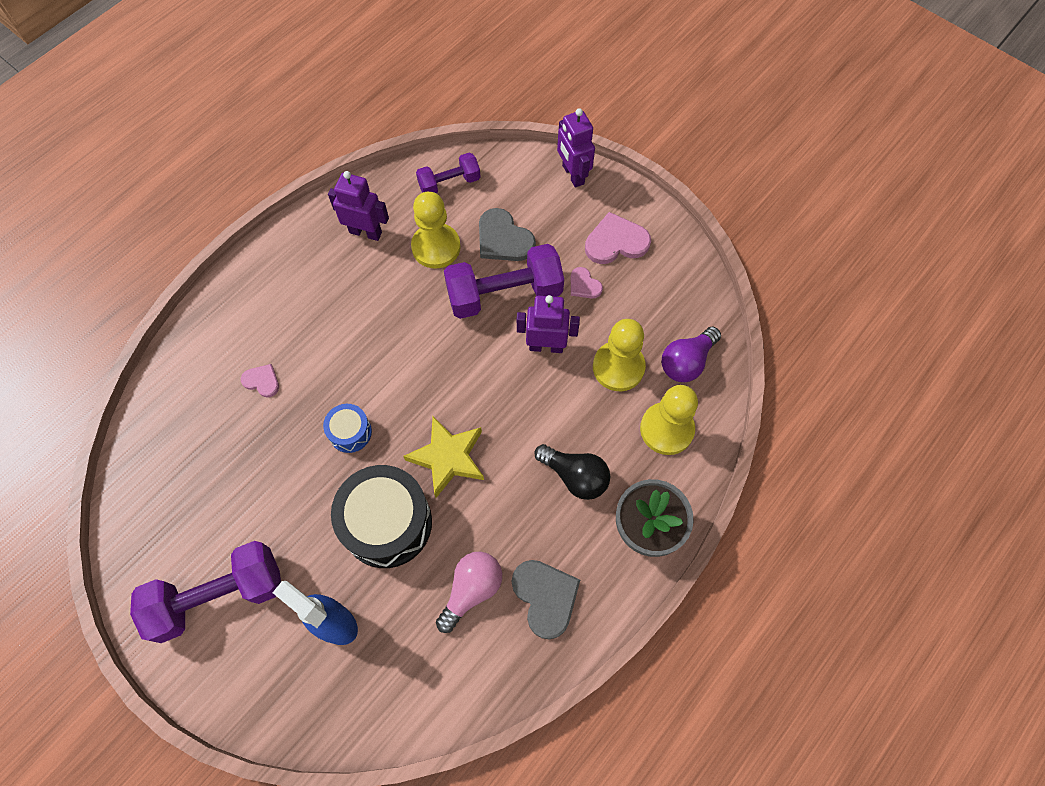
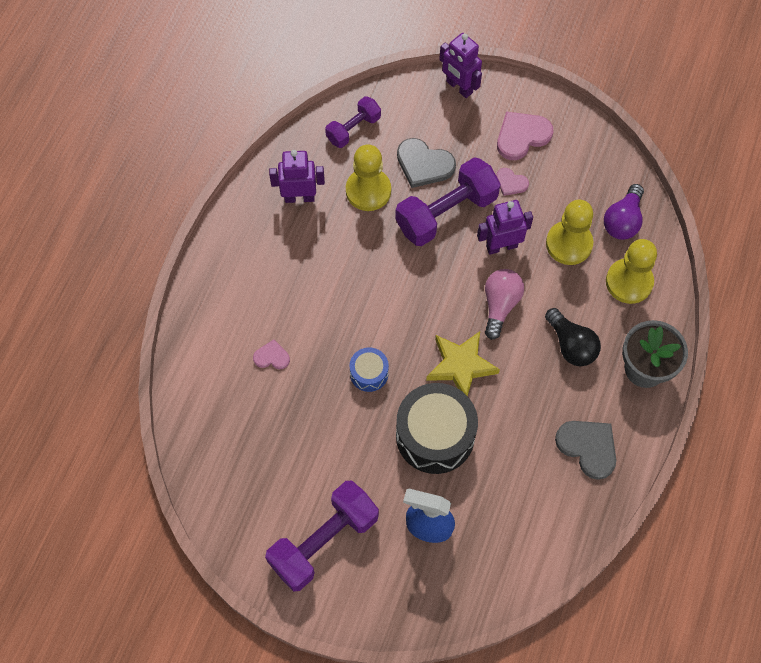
camera: 20 degrees left, 0 degrees up
(471, 590) = (527, 463): pink light bulb -> pink light bulb (500, 305)
(575, 476) = (571, 345): black light bulb -> black light bulb turned 45 degrees clockwise

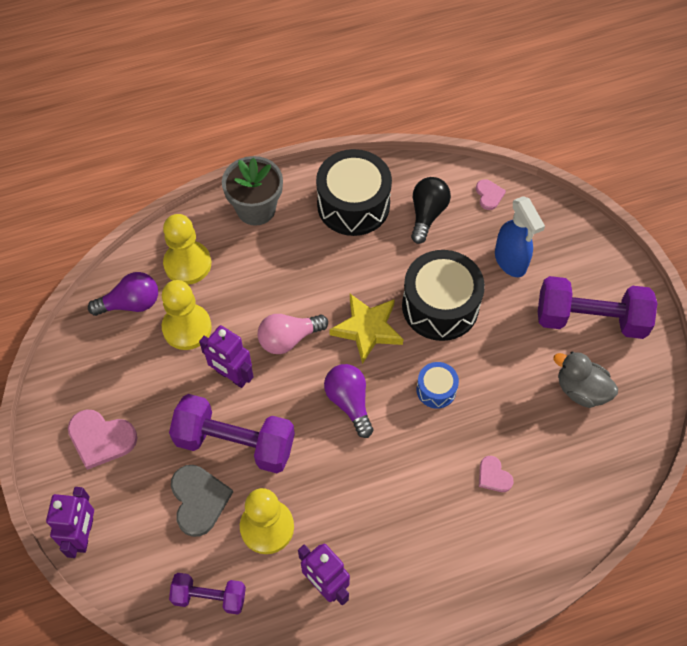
camera: 130 degrees left, 5 degrees down
(276, 477) = (581, 390): none -> grey duck
(412, 307) = (349, 402): none -> purple light bulb
(511, 183) = (160, 413): pink heart -> pink heart (489, 195)
(571, 345) = (280, 267): black light bulb -> black light bulb (427, 214)
(588, 447) = (353, 205): grey heart -> black drum

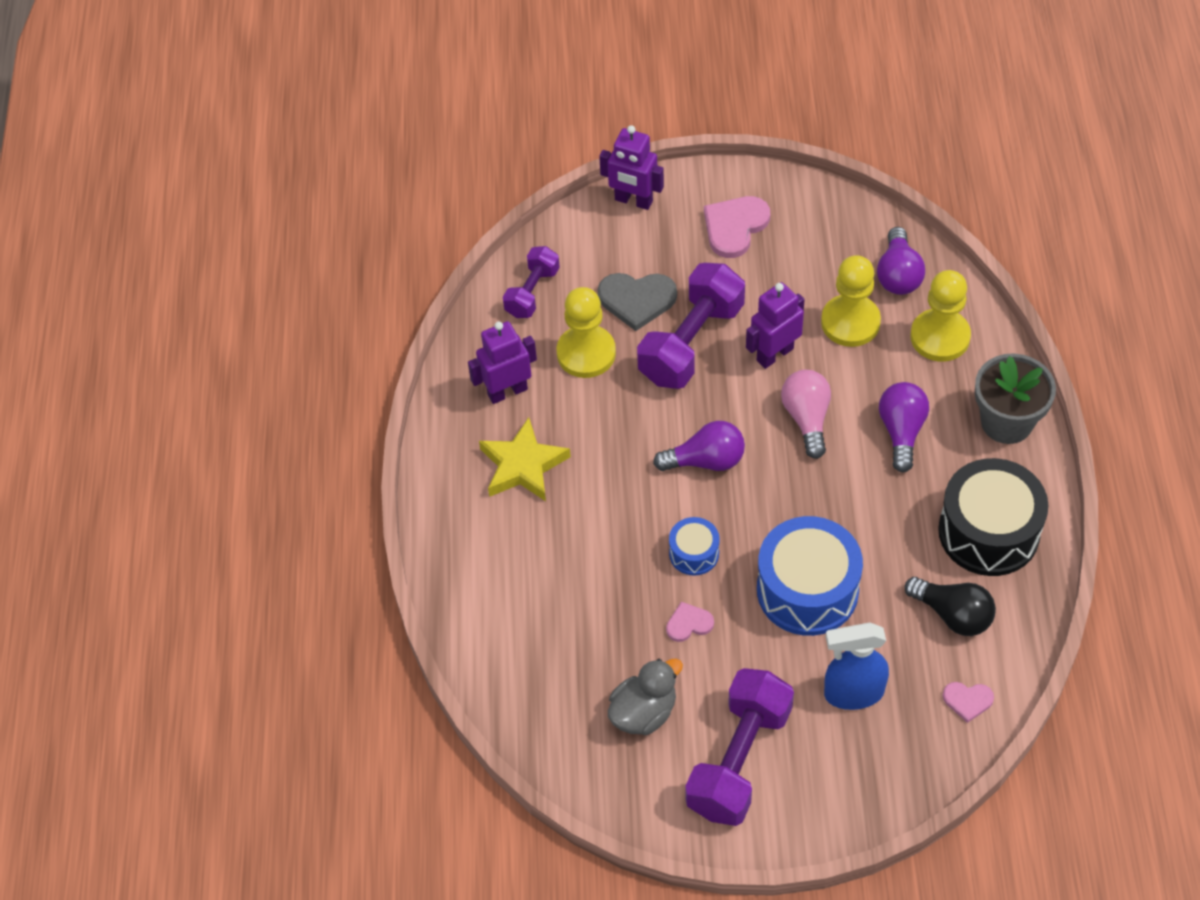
camera: 110 degrees right, 5 degrees down
(283, 273) = (901, 431): none -> purple light bulb
(367, 329) = (796, 502): yellow star -> yellow star (523, 466)
(440, 306) = (807, 590): black drum -> blue drum
(493, 476) = (568, 581): pink heart -> pink heart (689, 623)

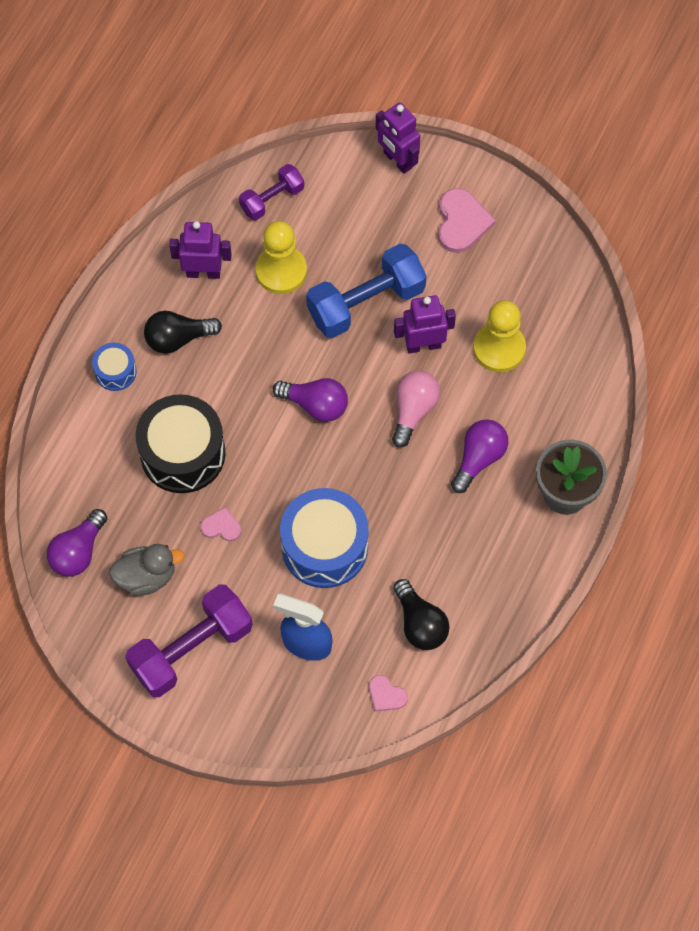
camera: 25 degrees right, 10 degrees up
(523, 466) = (178, 338): yellow star -> black light bulb
(637, 300) = (347, 246): grey heart -> none
(691, 342) = (366, 303): purple dumbbell -> blue dumbbell
(694, 553) = (260, 474): blue drum -> blue drum (115, 372)
(735, 227) = (462, 222): pink heart -> pink heart turned 120 degrees clockwise
(898, 274) = (563, 327): purple light bulb -> purple light bulb (78, 551)
(940, 337) = (561, 396): yellow pawn -> none
(988, 532) = (491, 573): black drum -> black drum (183, 453)

